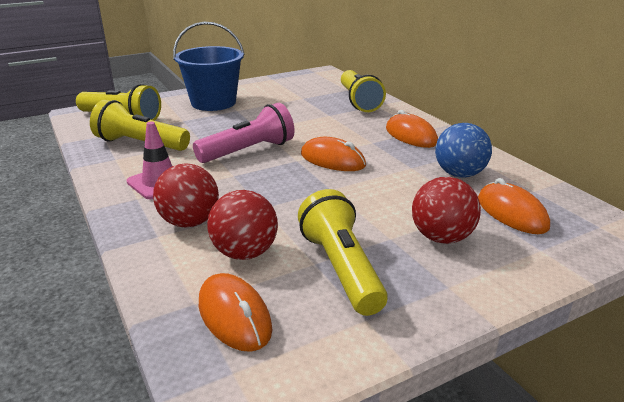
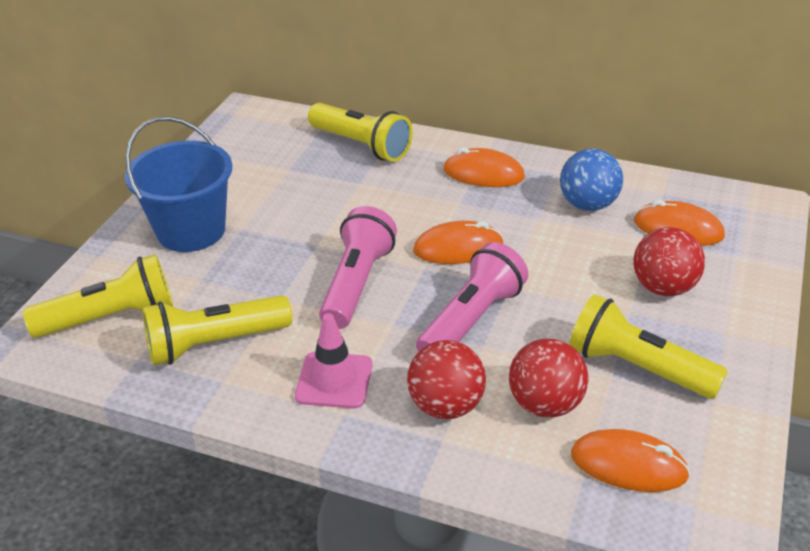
camera: 40 degrees left, 10 degrees up
(279, 193) = (471, 320): none -> pink flashlight

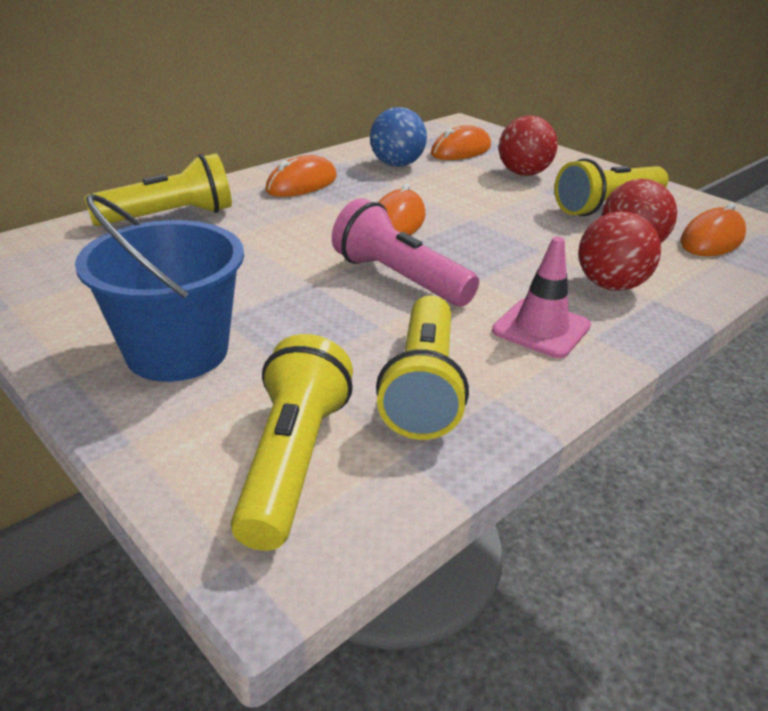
camera: 65 degrees left, 5 degrees down
(471, 320) = (503, 244): pink flashlight -> none

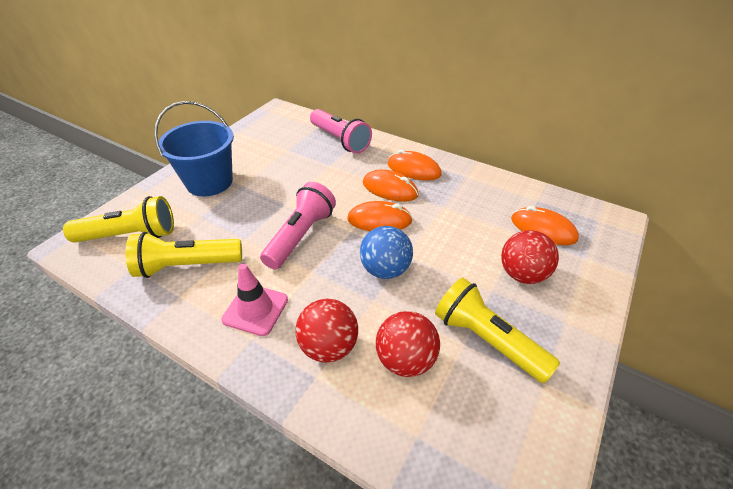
camera: 75 degrees right, 10 degrees up
(169, 216) = (340, 140): yellow flashlight -> pink flashlight
(397, 165) = (480, 201): blue ball -> blue ball (385, 269)
(712, 239) = (458, 432): orange mouse -> orange mouse (390, 189)

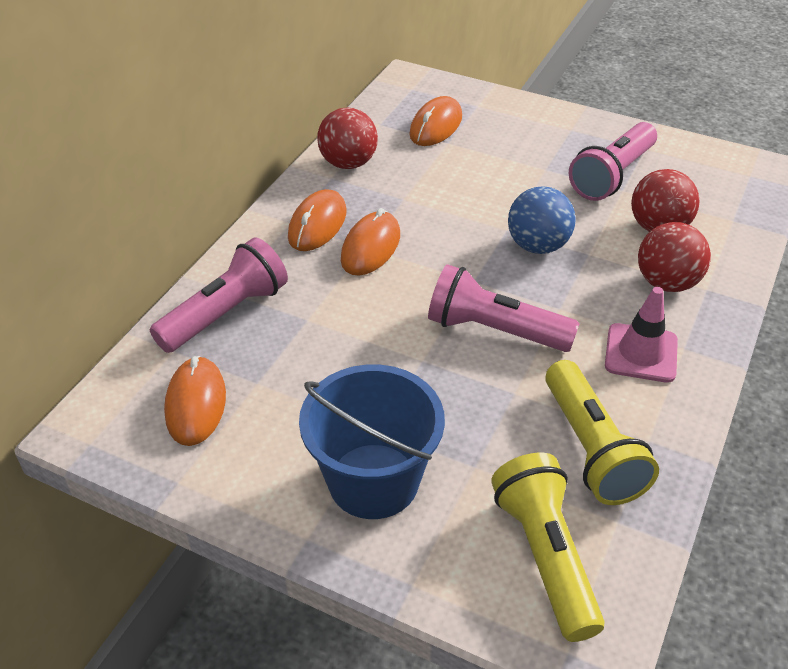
camera: 95 degrees left, 0 degrees up
(379, 220) = (445, 254): orange mouse -> orange mouse (196, 404)
(486, 340) = (612, 176): yellow flashlight -> pink flashlight
(522, 274) = (514, 147): red ball -> red ball (348, 163)

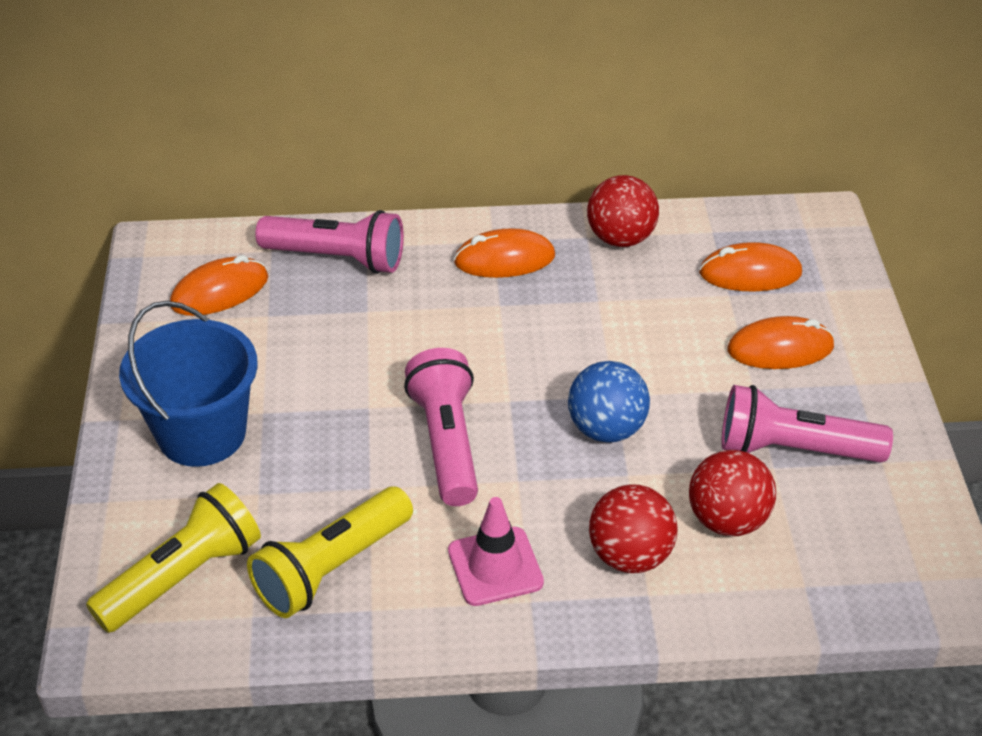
camera: 60 degrees right, 0 degrees up
(371, 247) = (500, 309): orange mouse -> orange mouse (780, 349)

